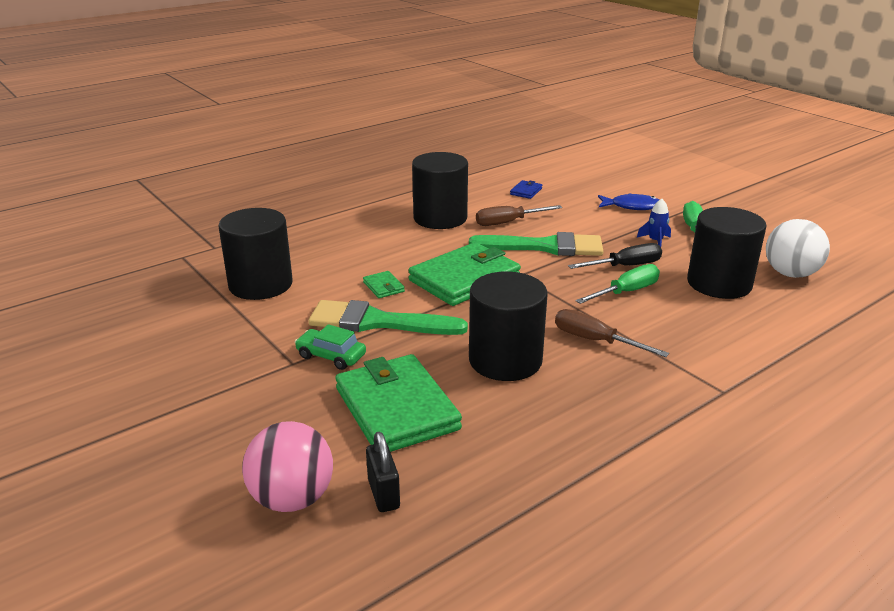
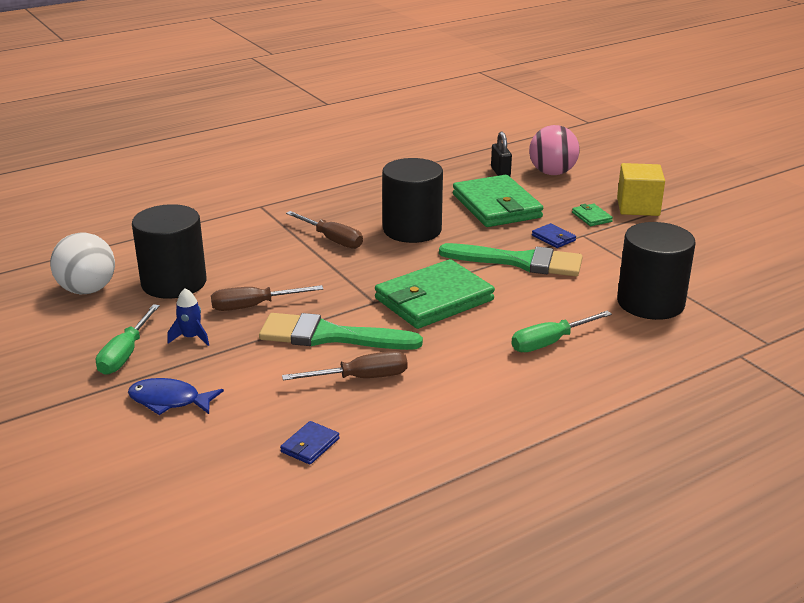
camera: 175 degrees left, 0 degrees up
(192, 418) = (638, 207): none -> yellow cube
(331, 356) = (553, 238): green car -> blue wallet
(383, 287) = (519, 294): green wallet -> green wallet (591, 217)
(440, 218) = (454, 391): black cylinder -> none
(625, 266) = (253, 306): black screwdriver -> brown screwdriver
(626, 292) = (274, 278): green screwdriver -> green screwdriver (550, 342)

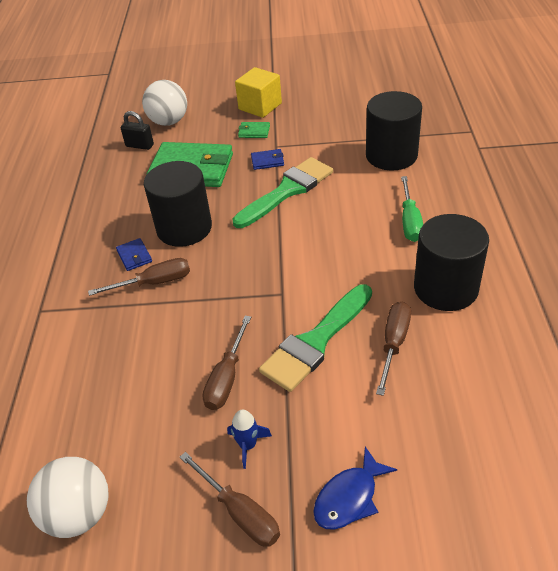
camera: 55 degrees left, 15 degrees up
(125, 354) = (240, 512): green screwdriver -> brown screwdriver
(174, 283) = (131, 428): black cylinder -> black cylinder (445, 288)
(310, 445) = (474, 412): blue wallet -> blue wallet (134, 256)
(433, 299) = (306, 257): green wallet -> none
(552, 173) = (169, 122): pink ball -> white ball

